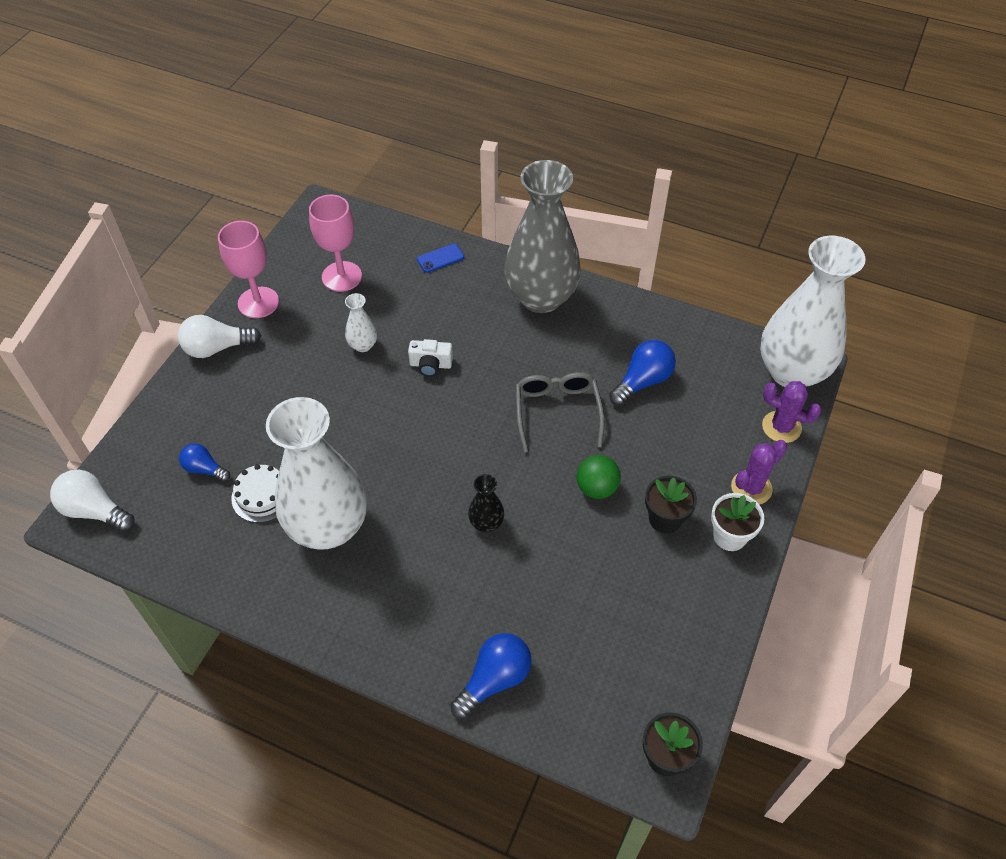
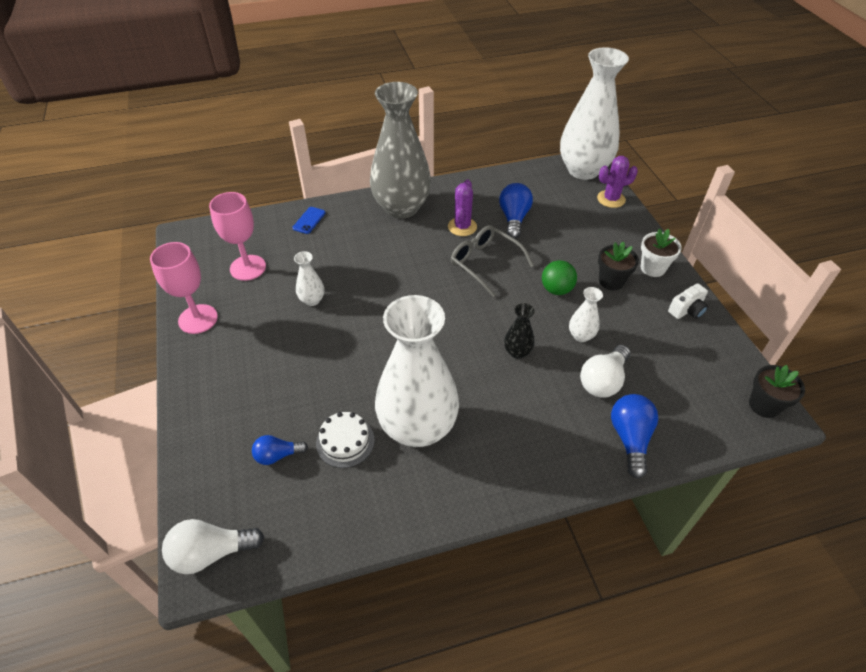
camera: 40 degrees left, 5 degrees down
(217, 348) = (195, 368): white light bulb -> white light bulb (603, 381)
(430, 365) = (374, 284): white camera -> white camera (687, 310)
(565, 551) = (581, 336): none -> white vase
(751, 488) = (633, 237): purple cactus -> purple cactus (462, 227)

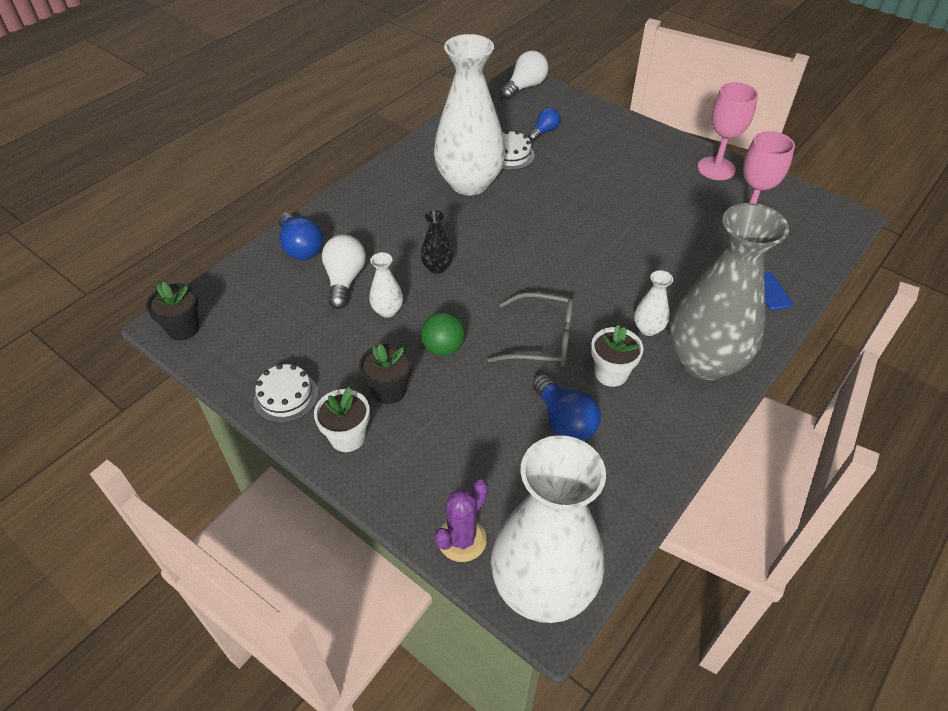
camera: 145 degrees right, 0 degrees up
(312, 300) = (655, 223): white vase -> white vase (648, 328)
(462, 227) = (611, 373): purple cactus -> white flower pot
(687, 310) = (286, 396): white camera -> white cake

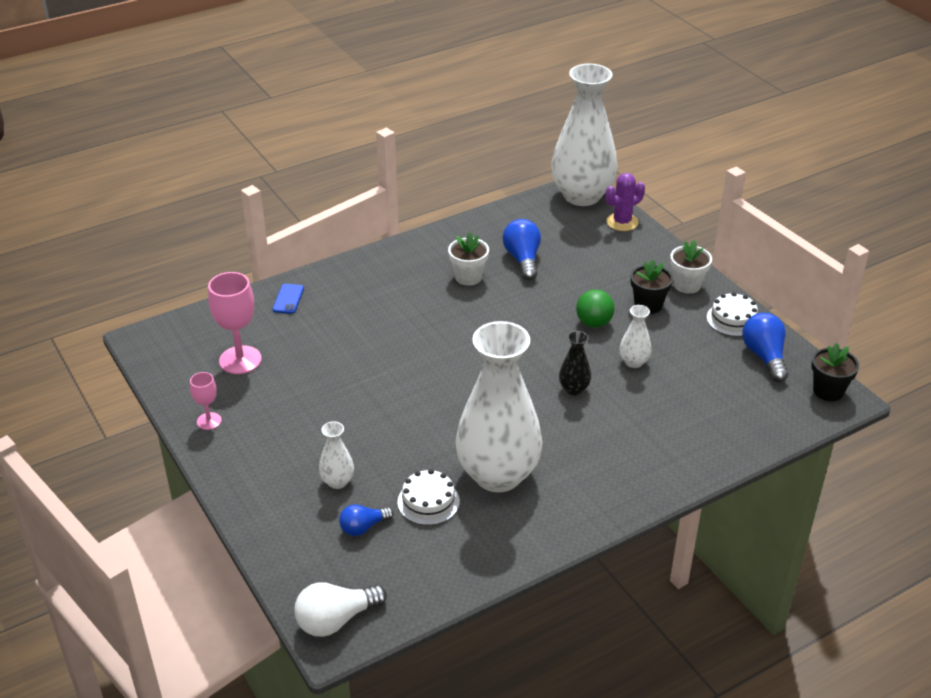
camera: 160 degrees left, 10 degrees down
(301, 247) = (710, 443): blue light bulb -> blue light bulb (764, 357)
(345, 280) = (669, 399): white light bulb -> none
(542, 339) = (508, 310): grey glasses -> none
(648, 328) = (415, 297): white vase -> white vase (337, 481)
(704, 361) = (391, 268): grey vase -> none
(716, 168) = (209, 421): pink goblet -> pink goblet, size x0.55

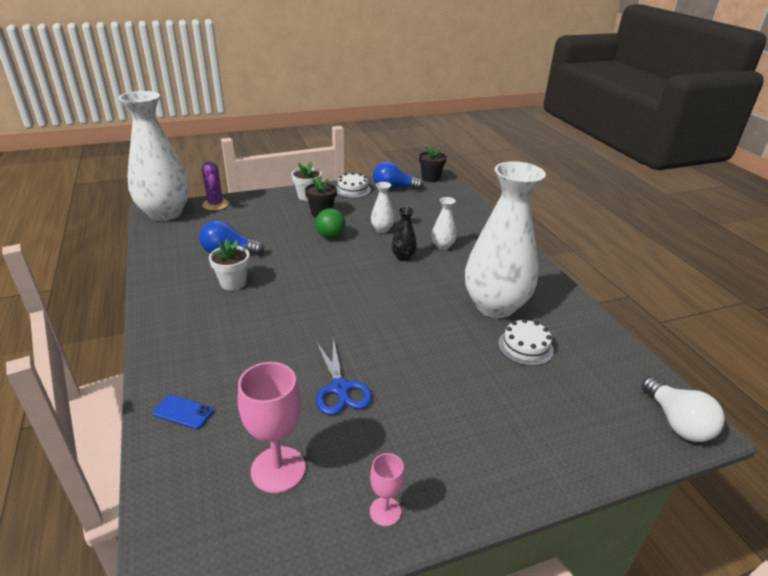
camera: 80 degrees left, 5 degrees down
(333, 376) = (340, 388): none -> blue scissors
(337, 481) = (499, 402): white vase -> white vase (442, 246)
(363, 527) = (559, 391): blue light bulb -> none

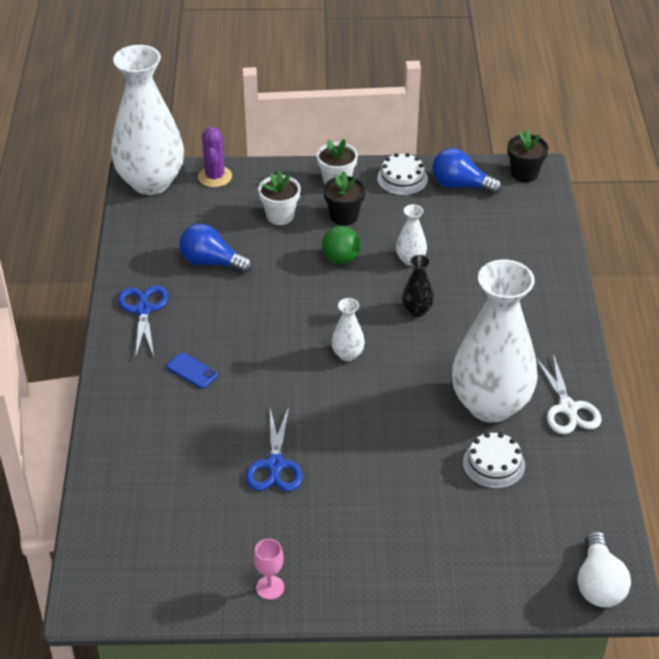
camera: 20 degrees right, 10 degrees up
(177, 292) = (143, 310): none -> blue scissors
(183, 412) = (123, 454): blue phone -> blue phone (192, 371)
(233, 283) = (205, 309): white flower pot -> white flower pot (280, 216)
(278, 469) = (192, 529): pink goblet -> none
(442, 246) = (475, 302): white vase -> white vase (347, 354)
(551, 297) = (568, 408): none -> white scissors

